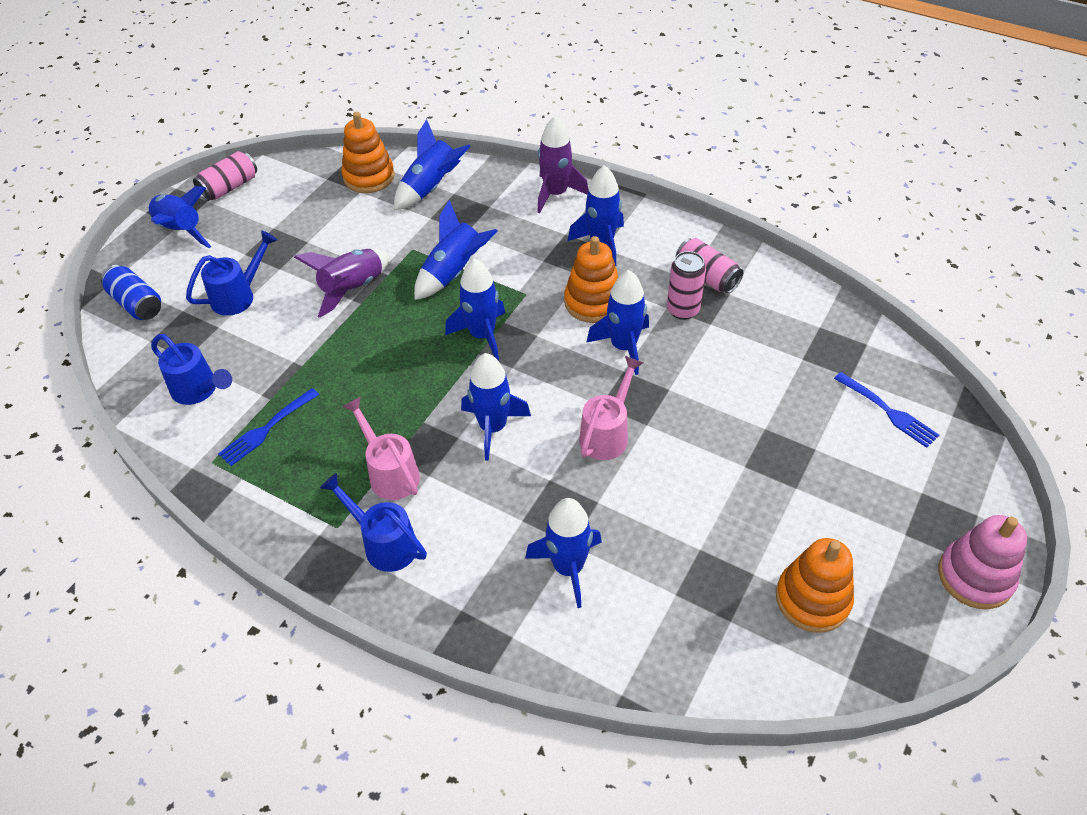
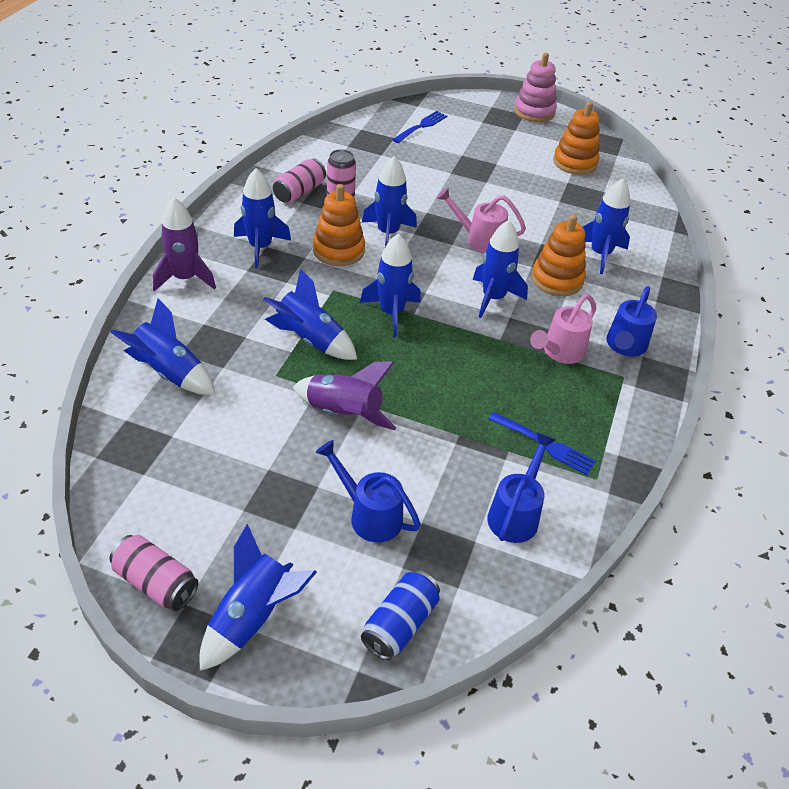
camera: 105 degrees left, 5 degrees down
(369, 177) = (144, 431): orange stacking toy -> orange stacking toy (557, 279)

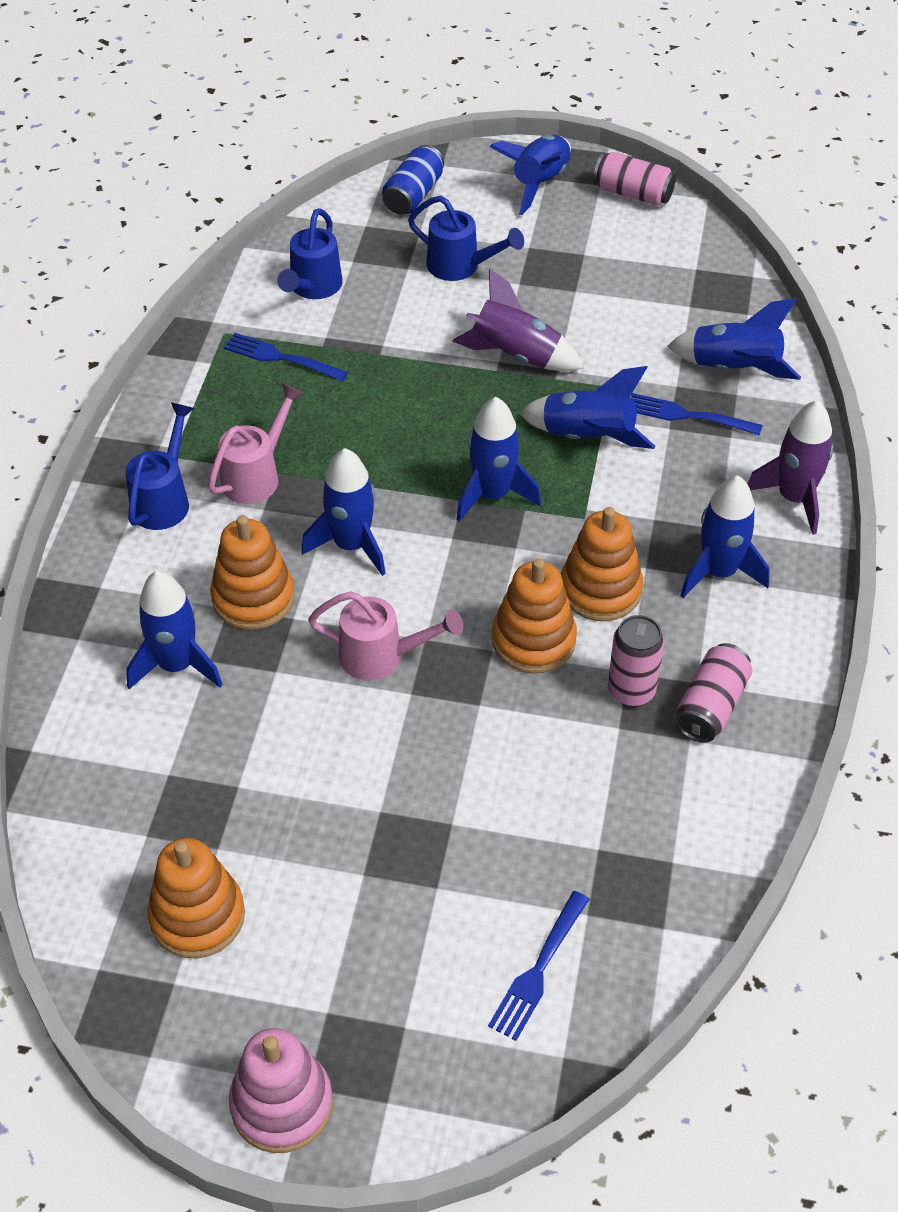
camera: 175 degrees right, 5 degrees up
(226, 343) = (689, 415): none -> blue fork
(388, 233) = (533, 640): blue rocket -> orange stacking toy

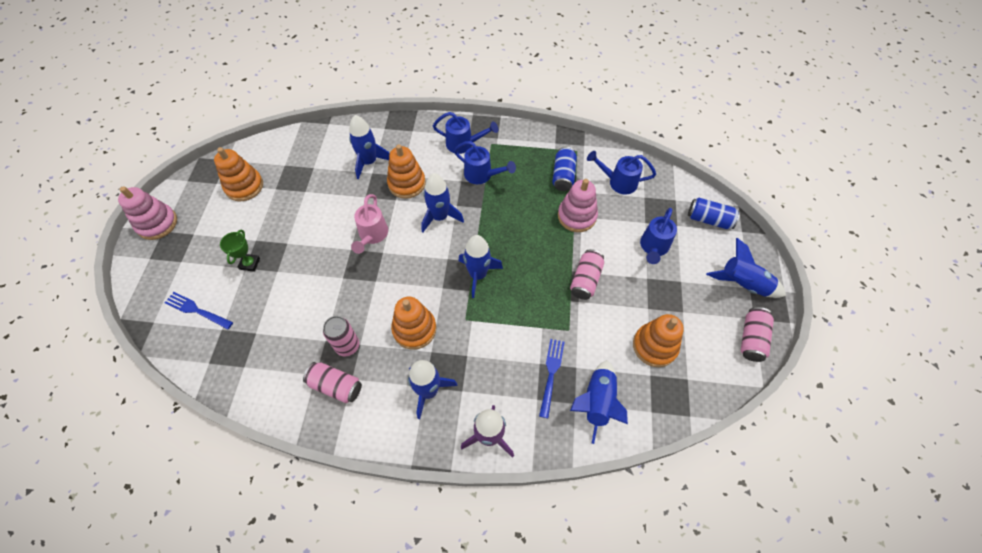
camera: 85 degrees right, 10 degrees up
(256, 475) = (482, 175): pink watering can -> blue watering can
(282, 358) = (563, 175): blue fork -> blue can
(381, 350) = (577, 216): none -> pink stacking toy
(427, 878) = (250, 264): none -> green trophy
(516, 355) = (585, 280): purple rocket -> pink can
(533, 640) = (381, 299): orange stacking toy -> orange stacking toy (654, 346)
(587, 437) = (525, 319): blue rocket -> none

